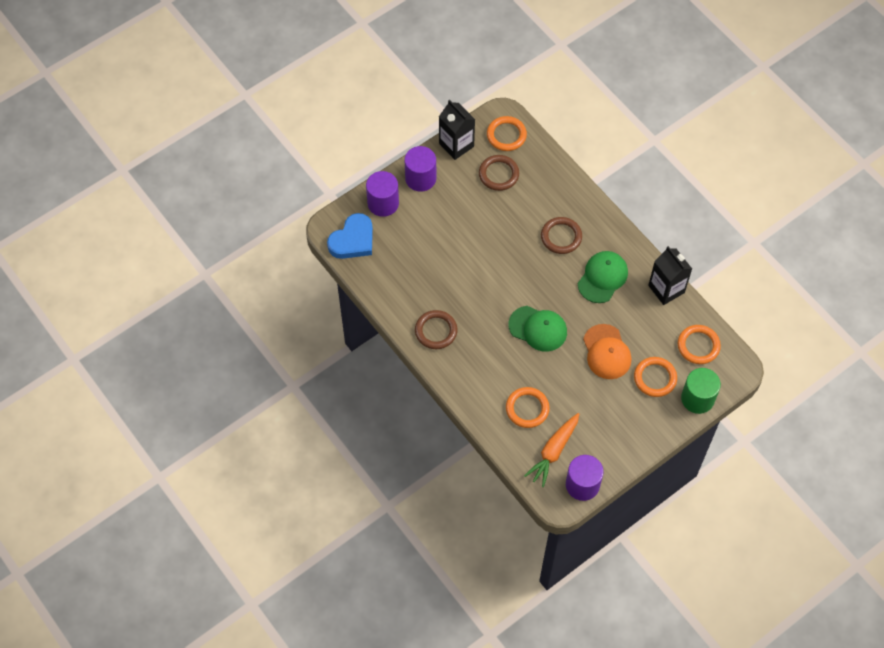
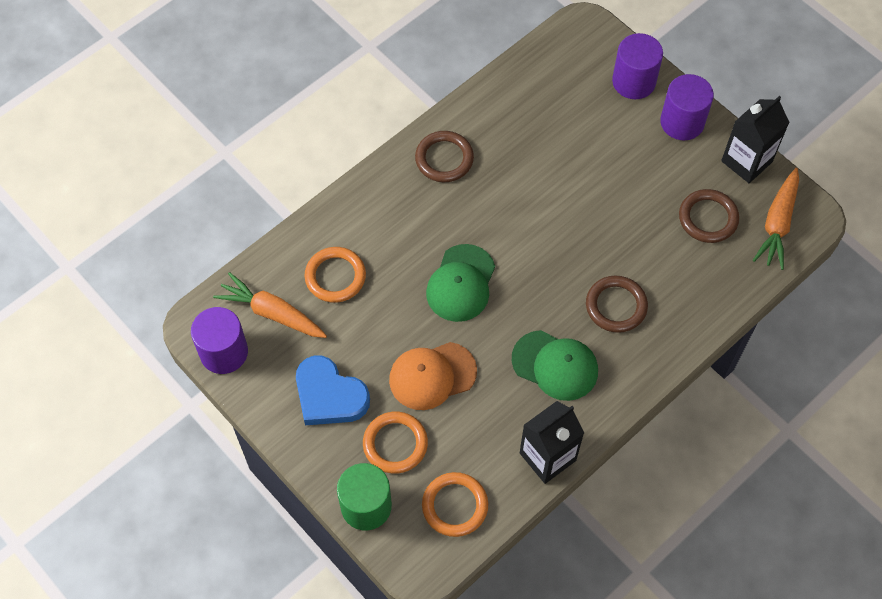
camera: 85 degrees right, 0 degrees up
(353, 240) = (570, 53): blue heart -> blue heart (329, 395)
(506, 135) = (777, 224): orange ring -> orange carrot

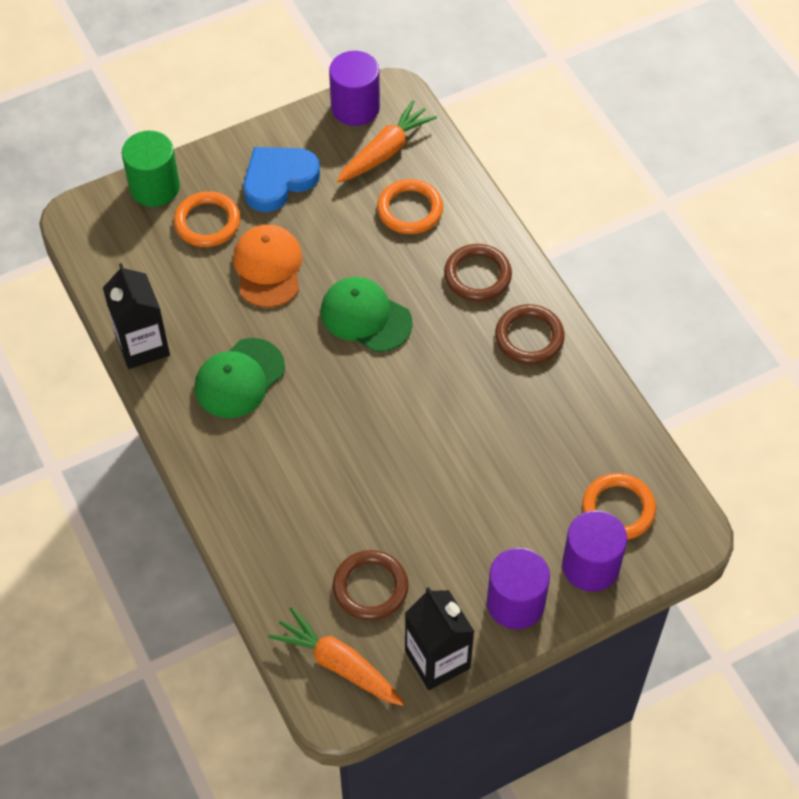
camera: 105 degrees right, 5 degrees down
(455, 506) = (125, 256): orange ring -> orange ring (618, 509)
(616, 306) = (288, 456): brown ring -> brown ring (477, 275)

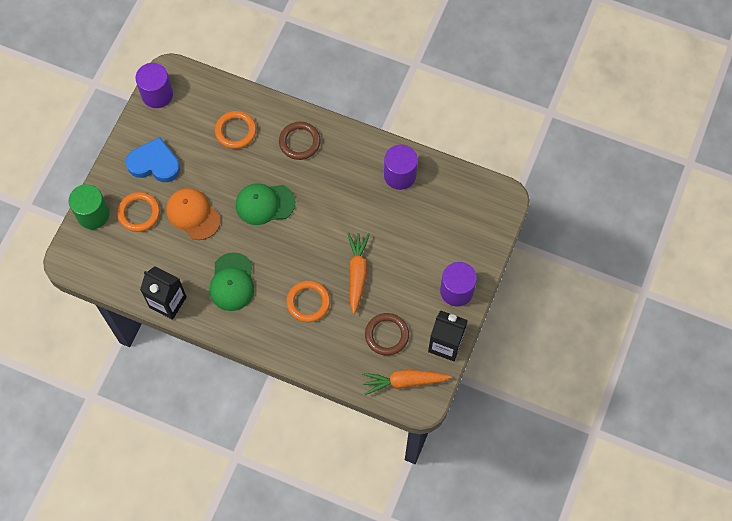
camera: 40 degrees left, 10 degrees up
(278, 180) = (154, 163): blue heart -> blue heart turned 90 degrees clockwise
(385, 151) = (195, 108): orange carrot -> orange carrot (357, 273)
(529, 337) = (351, 156): brown ring -> none
(590, 566) = (474, 247): purple cylinder -> purple cylinder (400, 175)
(618, 509) = (463, 211): orange ring -> orange ring (308, 302)

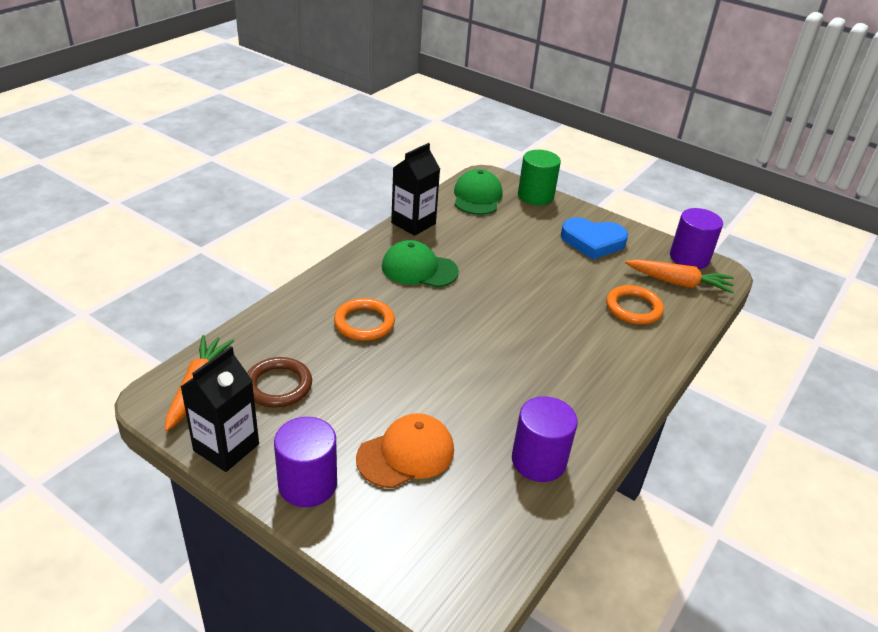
camera: 100 degrees right, 30 degrees down
(139, 213) = (530, 222): orange ring -> none
(154, 163) = (593, 242): blue heart -> blue heart turned 75 degrees clockwise
(193, 214) = (519, 257): orange cap -> orange cap (406, 454)
(264, 204) = (520, 313): green cap -> green cap (477, 197)
(299, 142) = (611, 362): brown ring -> none
(357, 273) = (387, 376): orange carrot -> orange carrot (678, 283)

